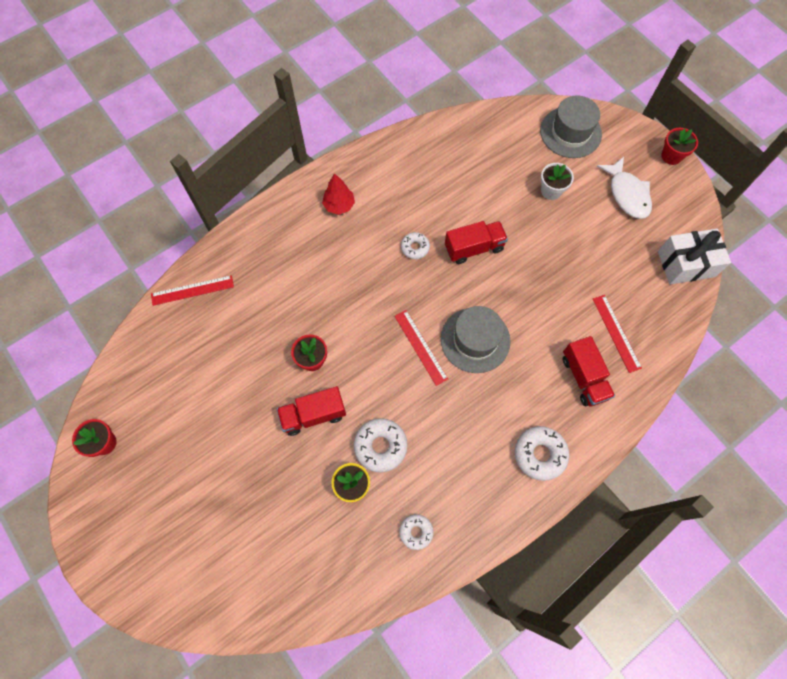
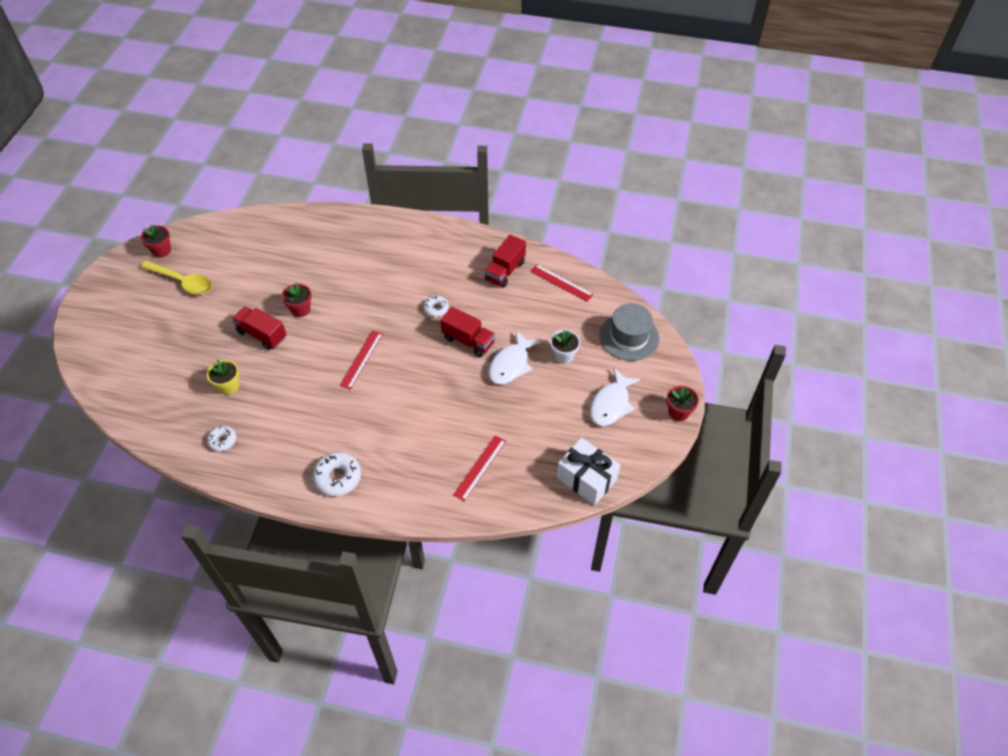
camera: 50 degrees right, 15 degrees down
(170, 448) = (182, 282): none -> yellow spoon
(192, 290) = (297, 221): red ruler -> red ruler (561, 283)
(339, 205) = (429, 249): red tree -> none
(380, 446) = (269, 383): white donut -> none
(475, 340) = (395, 386): grey hat -> none
(527, 235) = (510, 364): none -> white fish
(583, 377) = (423, 468): red truck -> red truck (505, 271)

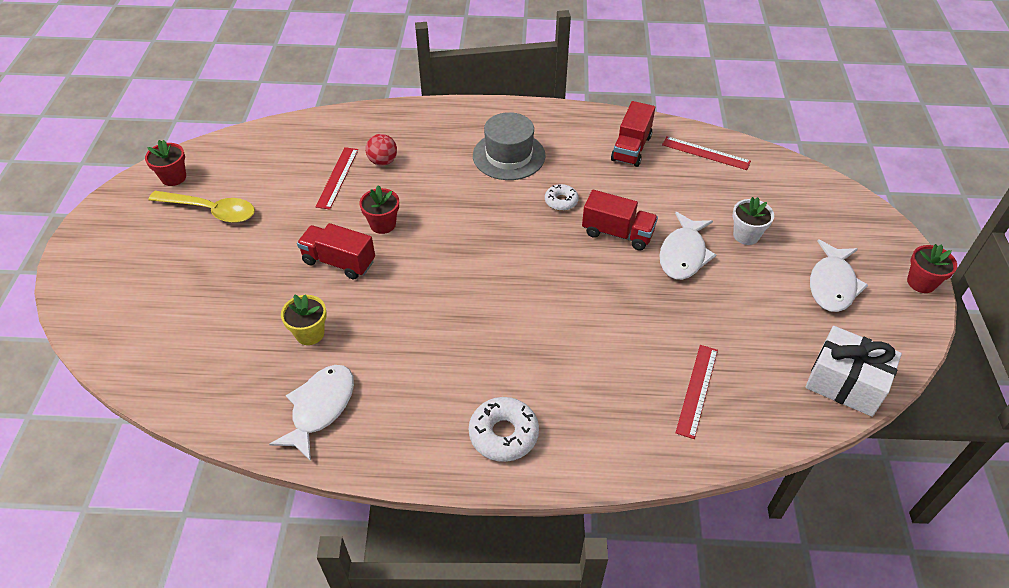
camera: 10 degrees left, 5 degrees down
(222, 440) = (320, 408): white donut -> white fish
(315, 257) = (383, 161): none -> red ball
(361, 359) = (484, 274): red ruler -> red ruler (337, 177)
(629, 337) = (816, 203): grey hat -> grey hat (509, 156)

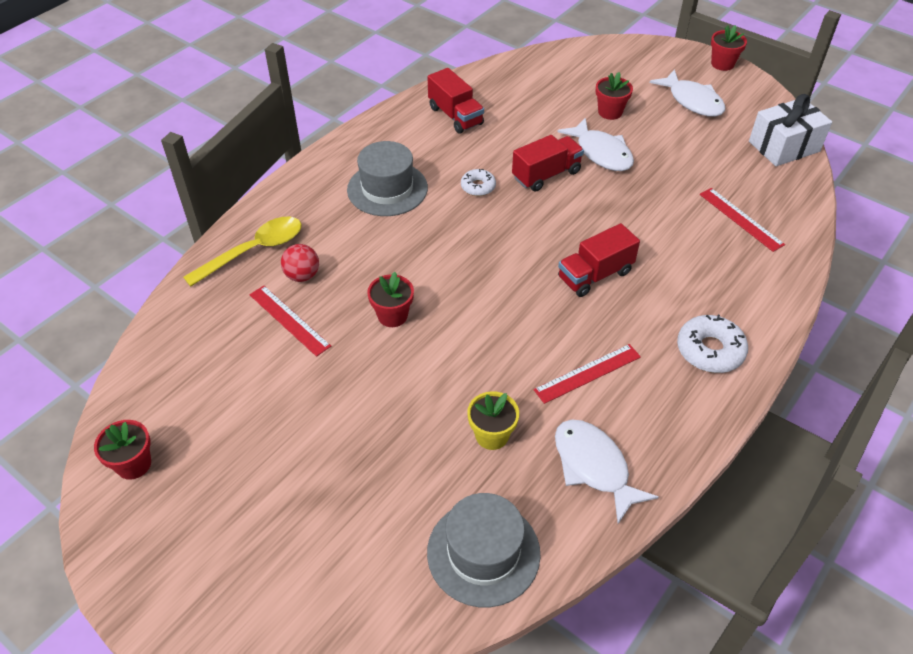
camera: 55 degrees left, 0 degrees up
(203, 379) = (483, 552): none -> grey hat
(211, 211) = (230, 449): yellow spoon -> yellow spoon (254, 251)
(339, 262) = (413, 371): red truck -> red truck (595, 275)
(706, 153) = (503, 82): red ruler -> red ruler (587, 373)
(746, 235) = (610, 112): white flower pot -> red flower pot

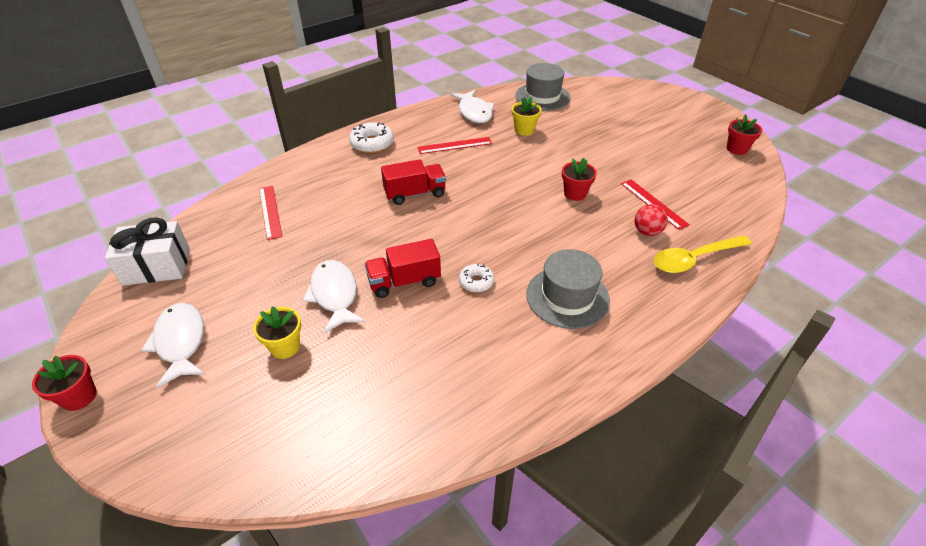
camera: 165 degrees left, 5 degrees down
(455, 116) = (469, 381): red truck -> none
(610, 112) = (285, 347): red flower pot -> yellow flower pot

